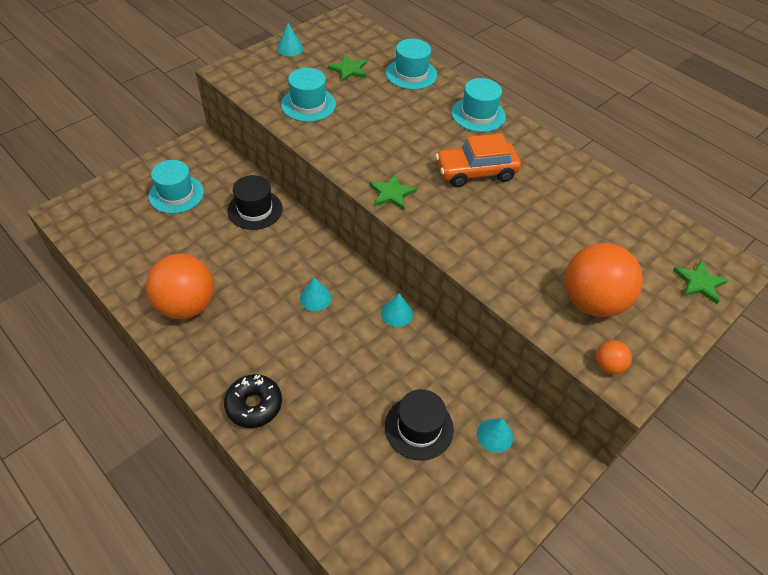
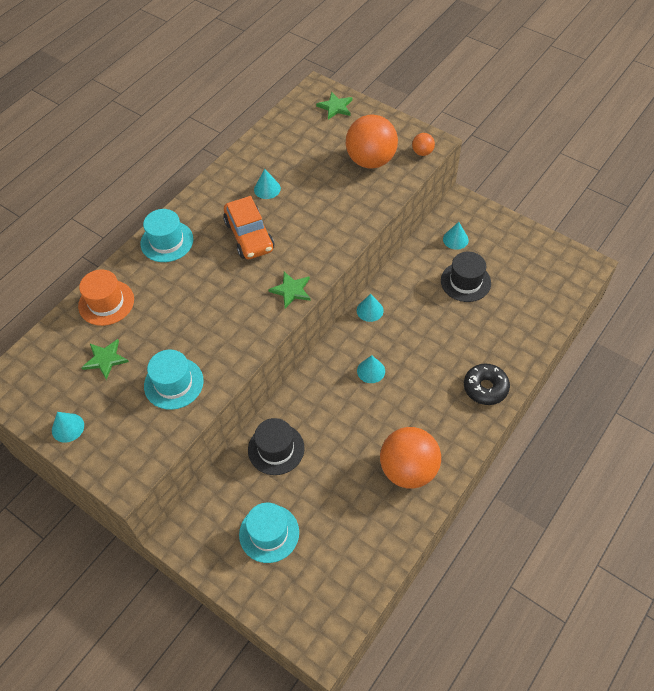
camera: 95 degrees left, 5 degrees up
(411, 74) = (106, 302): turquoise hat -> orange hat
(546, 195) = (267, 189): none -> turquoise cone

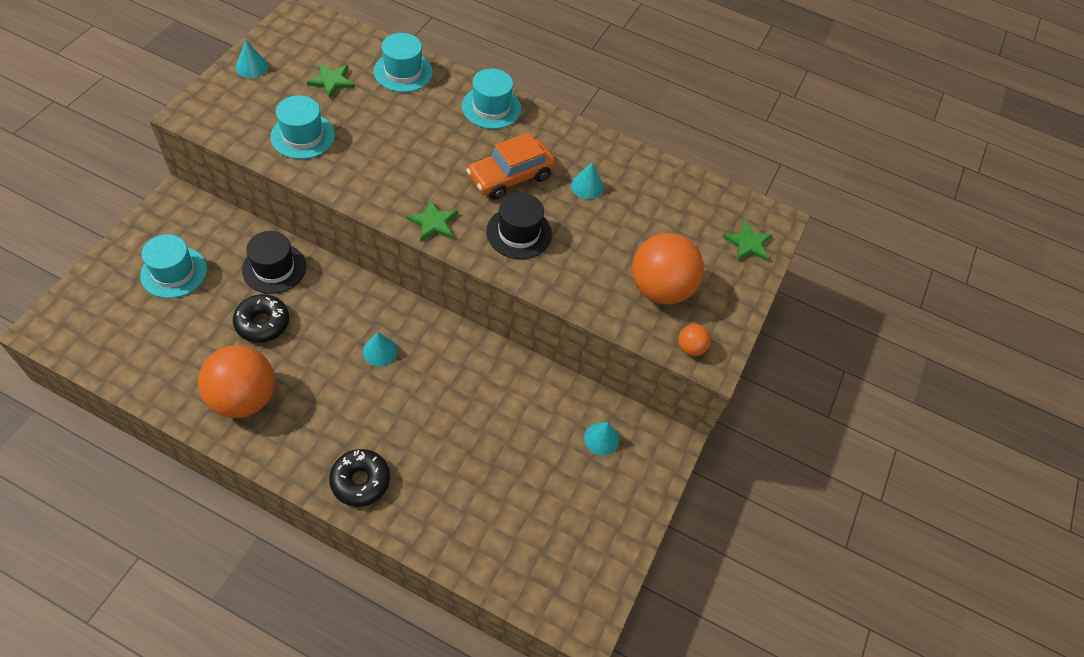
camera: 70 degrees right, 0 degrees up
(106, 302) = (403, 72): orange hat -> turquoise hat
(334, 457) = (262, 323): none -> black donut
(370, 310) = (469, 344): turquoise cone -> none
(465, 282) = (530, 453): black hat -> black hat (519, 233)

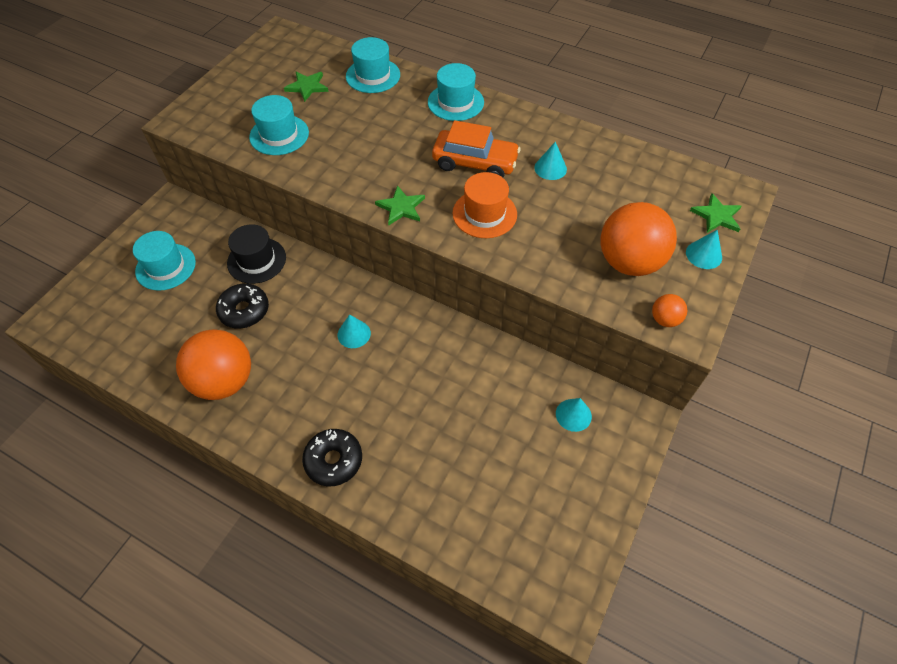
camera: 10 degrees right, 0 degrees up
(252, 67) = (235, 78): turquoise cone -> turquoise cone (703, 255)
(510, 177) = (475, 163): orange car -> orange car turned 135 degrees counterclockwise
(519, 233) = (484, 214): black hat -> orange hat

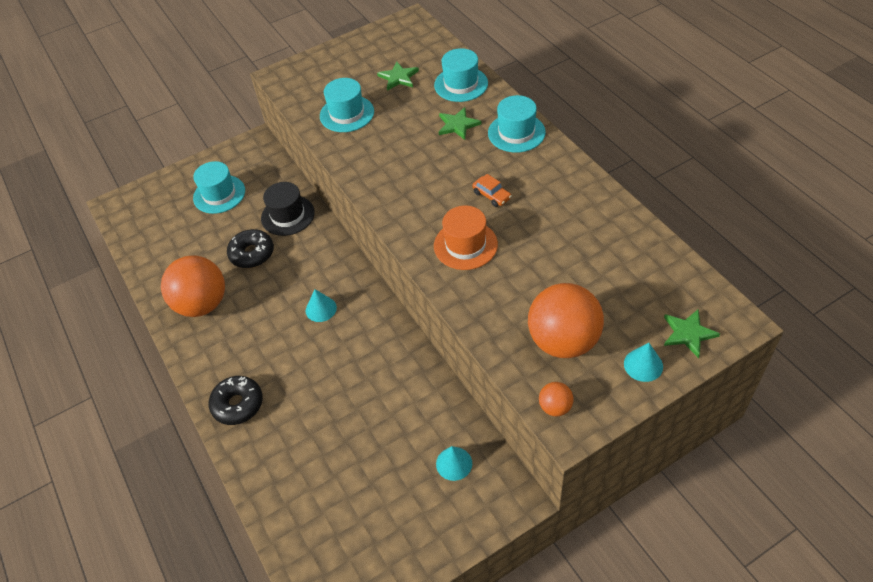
camera: 35 degrees right, 5 degrees down
(401, 207) = (399, 212): green star -> green star (458, 125)
(475, 163) = (491, 195): orange car -> orange car, size x0.49
(550, 168) = (557, 225): turquoise cone -> none

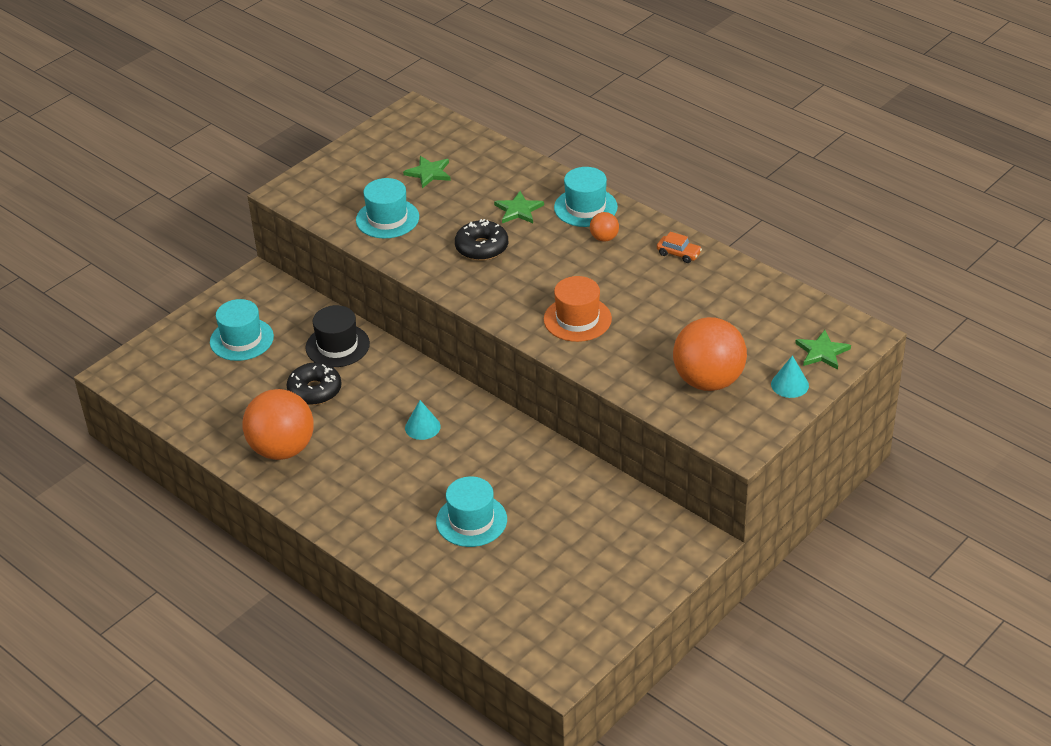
camera: 20 degrees left, 10 degrees down
(238, 404) = (374, 529): black donut -> black donut (482, 248)
(454, 463) = (627, 529): turquoise cone -> none
(461, 84) = (503, 169): turquoise hat -> turquoise hat (471, 520)
(491, 195) = (585, 270): orange car -> orange car (678, 254)
(555, 407) = (721, 433): orange ball -> orange ball (604, 238)

